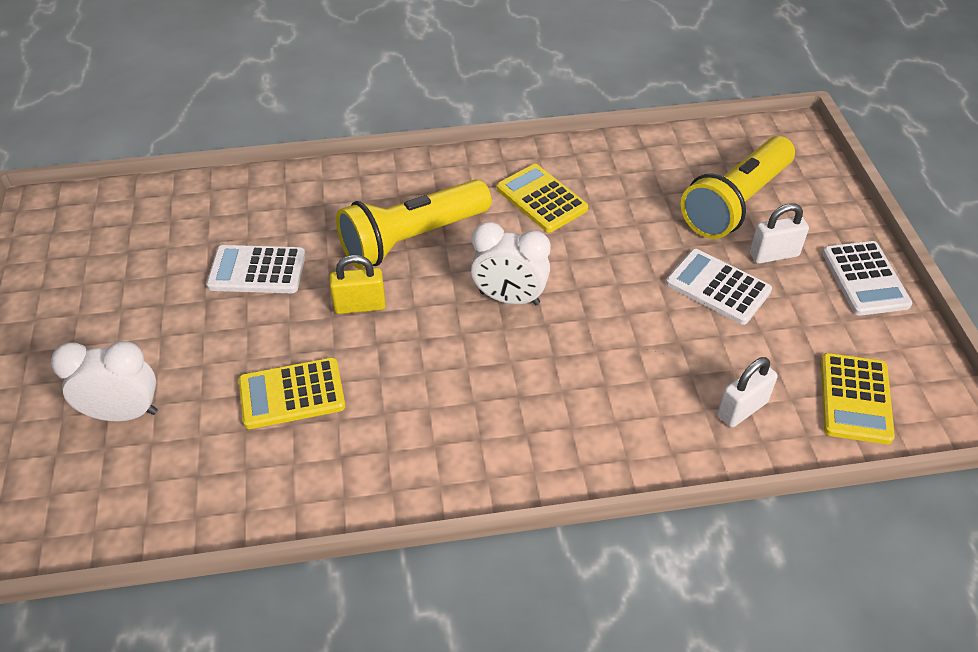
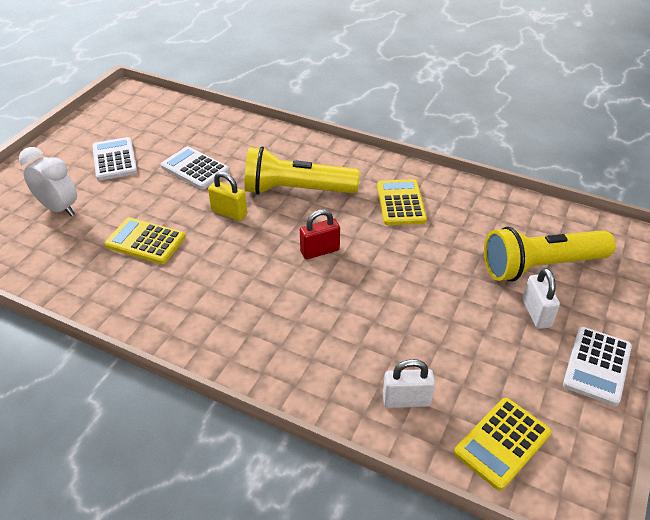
camera: 35 degrees right, 5 degrees down
(509, 298) = (320, 251): white clock -> red padlock
(718, 287) = (470, 313): white calculator -> white calculator (115, 159)
(774, 255) = (536, 313): white padlock -> white padlock turned 60 degrees clockwise

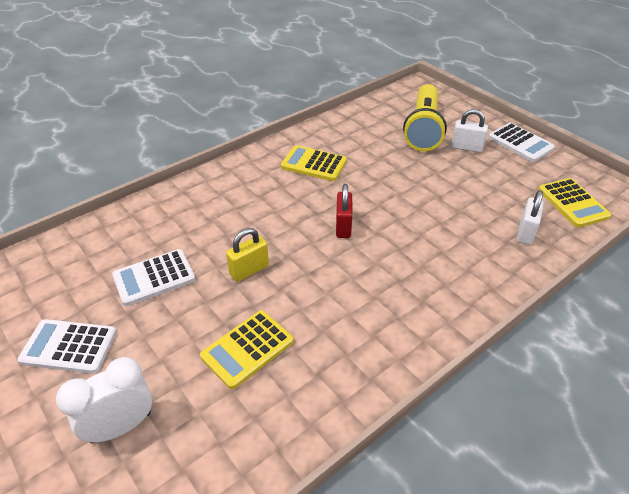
camera: 65 degrees left, 0 degrees up
(296, 190) = (251, 216): yellow flashlight -> none

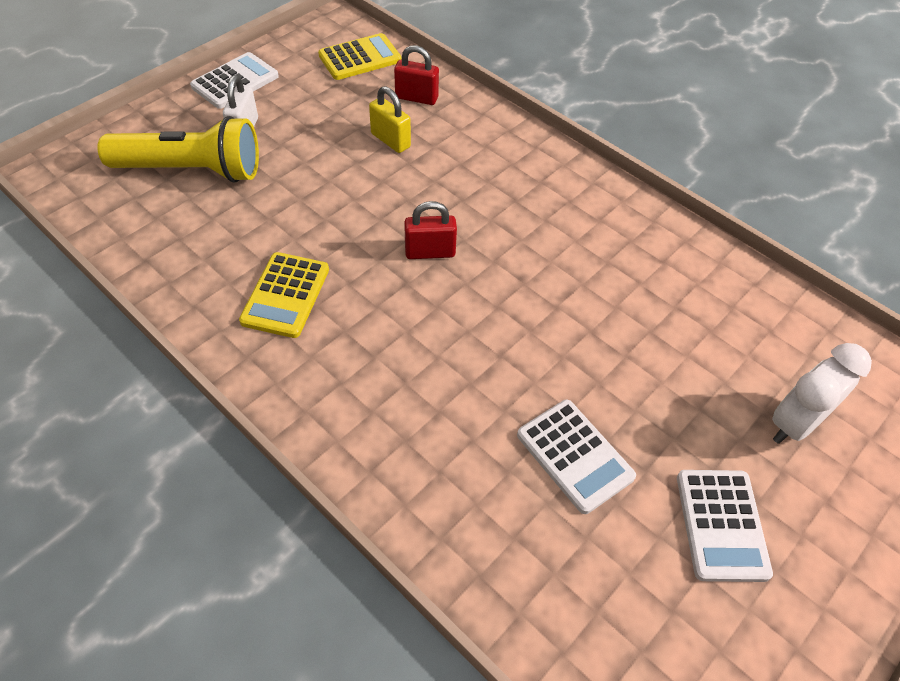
camera: 100 degrees left, 10 degrees up
(121, 427) = (794, 423): white clock -> white clock turned 90 degrees clockwise
(247, 349) = (654, 325): yellow calculator -> none
(249, 270) = (533, 343): yellow padlock -> yellow padlock (390, 140)
(525, 233) = (416, 98): white padlock -> red padlock

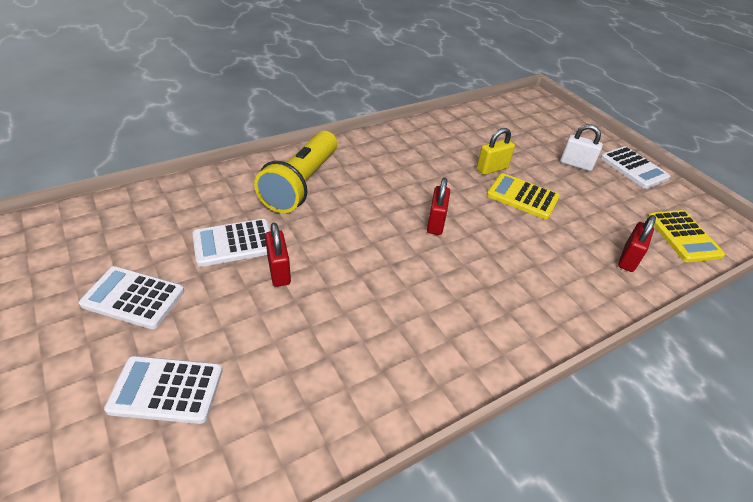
camera: 105 degrees right, 10 degrees down
(192, 170) = (534, 140): yellow flashlight -> yellow flashlight (302, 184)
(285, 295) = (416, 157): yellow calculator -> yellow calculator (522, 197)
(390, 140) = (566, 230): yellow padlock -> yellow padlock (492, 169)
(593, 386) = (279, 271): none -> red padlock
(794, 423) = (166, 389): white clock -> white calculator

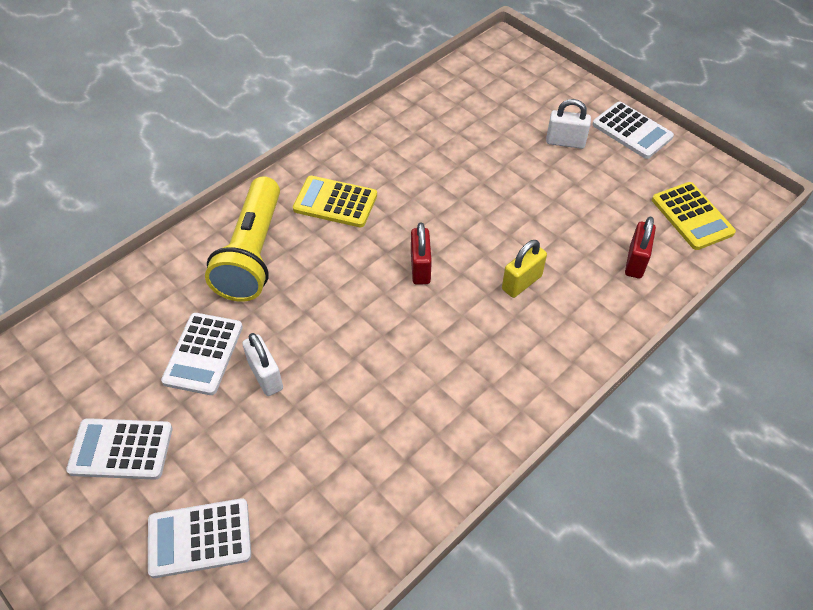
camera: 10 degrees left, 10 degrees up
(234, 243) = (203, 354): white calculator -> white calculator turned 45 degrees counterclockwise
(279, 271) = (265, 376): red padlock -> white padlock
(492, 169) = (469, 174): yellow padlock -> yellow padlock (521, 283)
(522, 197) = (510, 206): yellow calculator -> yellow calculator (335, 202)

